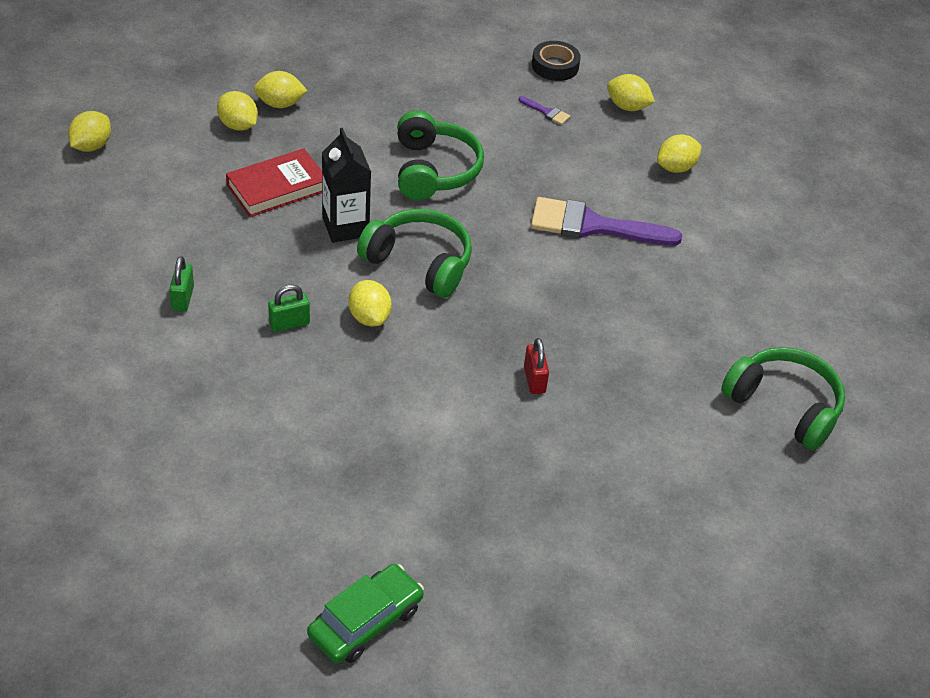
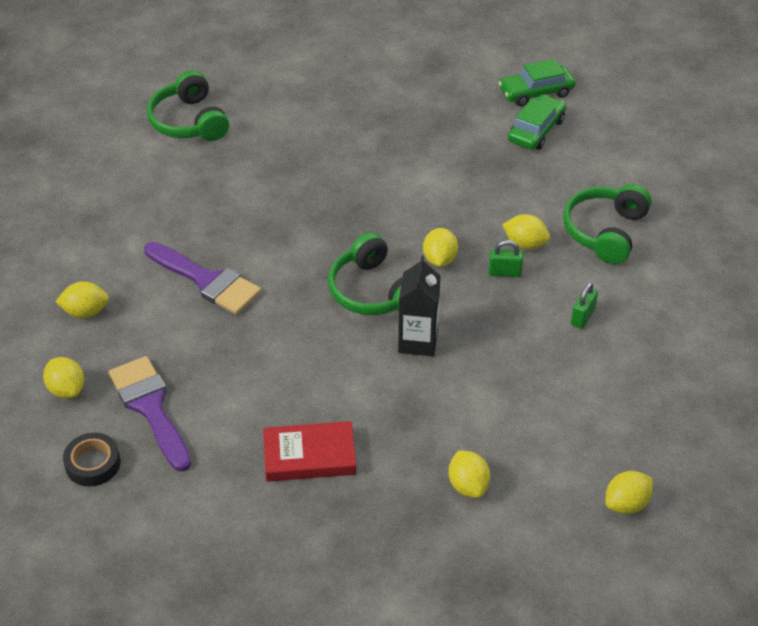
camera: 150 degrees left, 0 degrees up
(277, 188) = (460, 399): red book -> red book (309, 456)
(280, 104) = (412, 501): yellow lemon -> yellow lemon (525, 244)
(335, 546) = (536, 130): none -> green car
(434, 170) = (305, 375): green headphones -> green headphones (605, 232)
(534, 380) = (345, 183): red padlock -> none
(546, 112) = (150, 407): purple brush -> purple brush, size x2.45

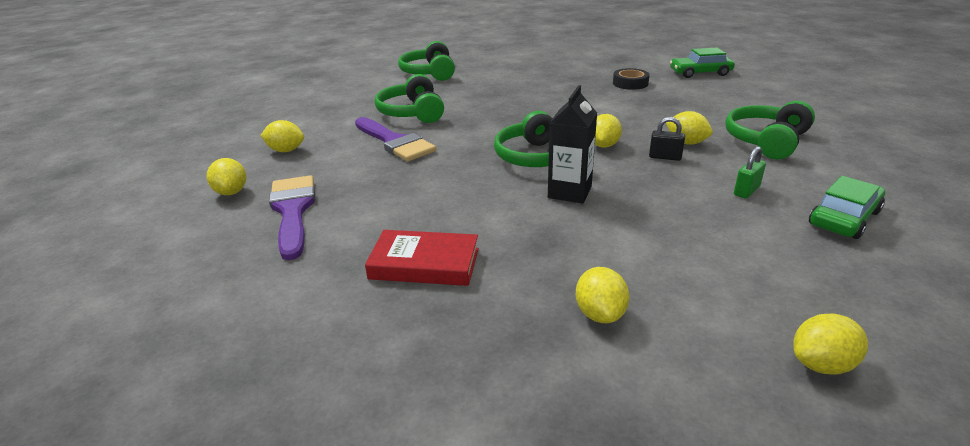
camera: 15 degrees right, 15 degrees down
(93, 464) = (209, 244): black tape -> black tape (630, 83)
(203, 219) = (412, 113): none -> green headphones
(504, 272) = (665, 157): green padlock -> black padlock
(536, 130) = (699, 88): green car -> green car (844, 218)

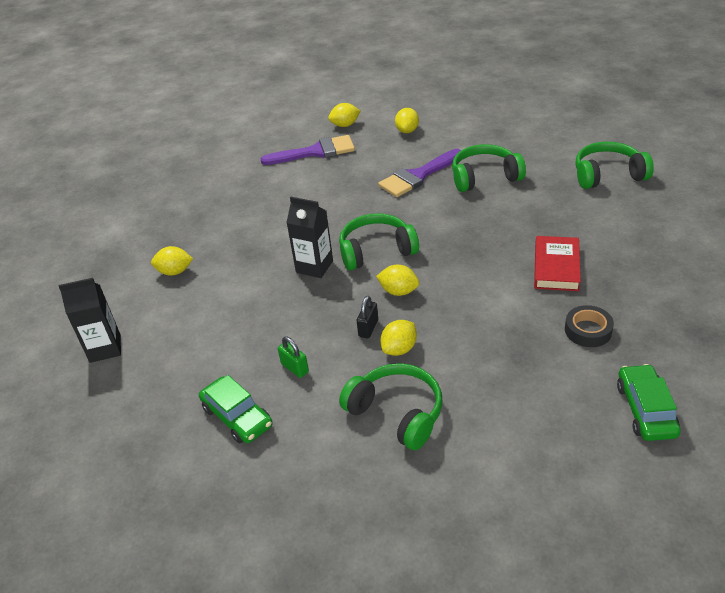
camera: 95 degrees right, 10 degrees up
(424, 264) = (242, 208): red book -> red book (556, 267)
(821, 364) = (105, 348): yellow lemon -> black carton

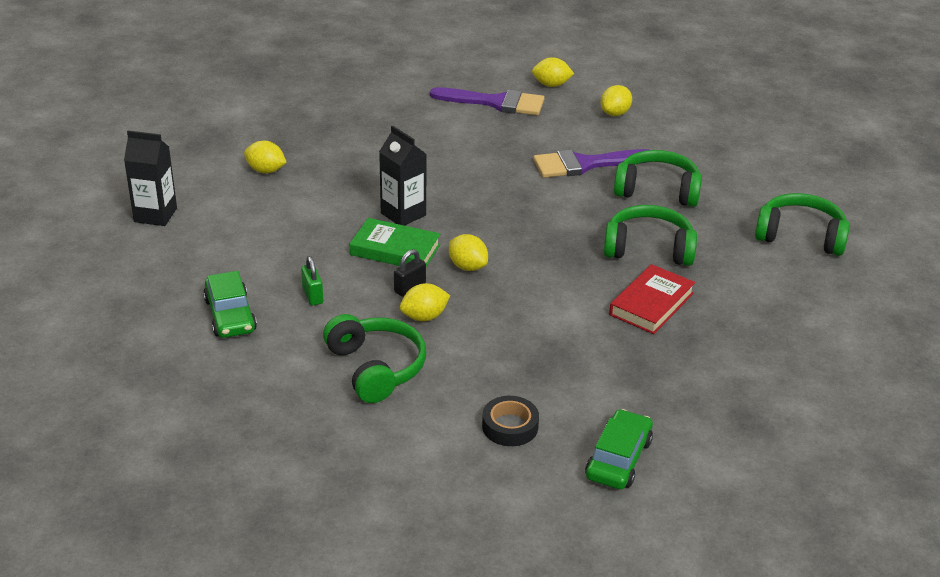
camera: 20 degrees right, 5 degrees down
(331, 299) = (395, 250): none -> green book
(376, 251) = (477, 221): green headphones -> green headphones (648, 248)
(588, 330) = (628, 372): black tape -> black tape (510, 426)

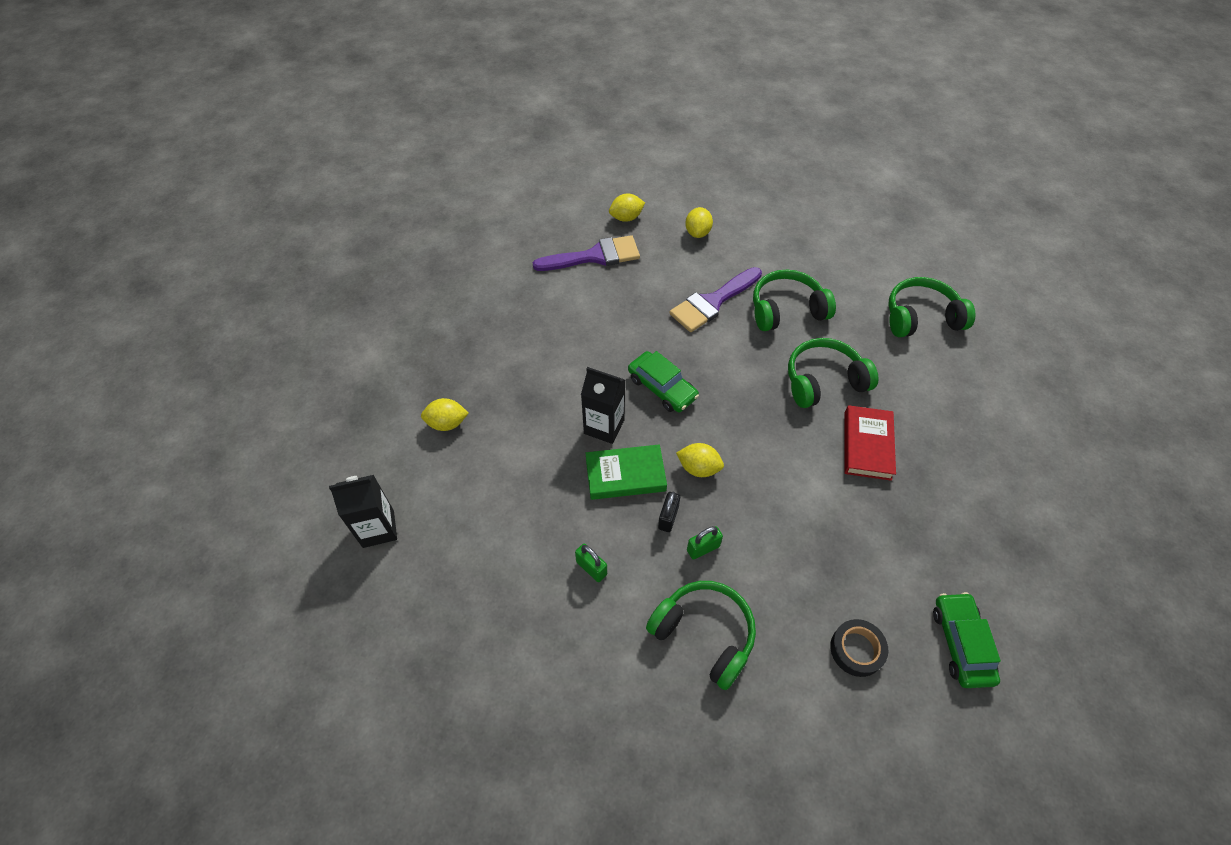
camera: 25 degrees left, 20 degrees up
(230, 315) = (533, 631): green car -> green car (662, 387)
(424, 317) = (703, 548): yellow lemon -> green padlock

